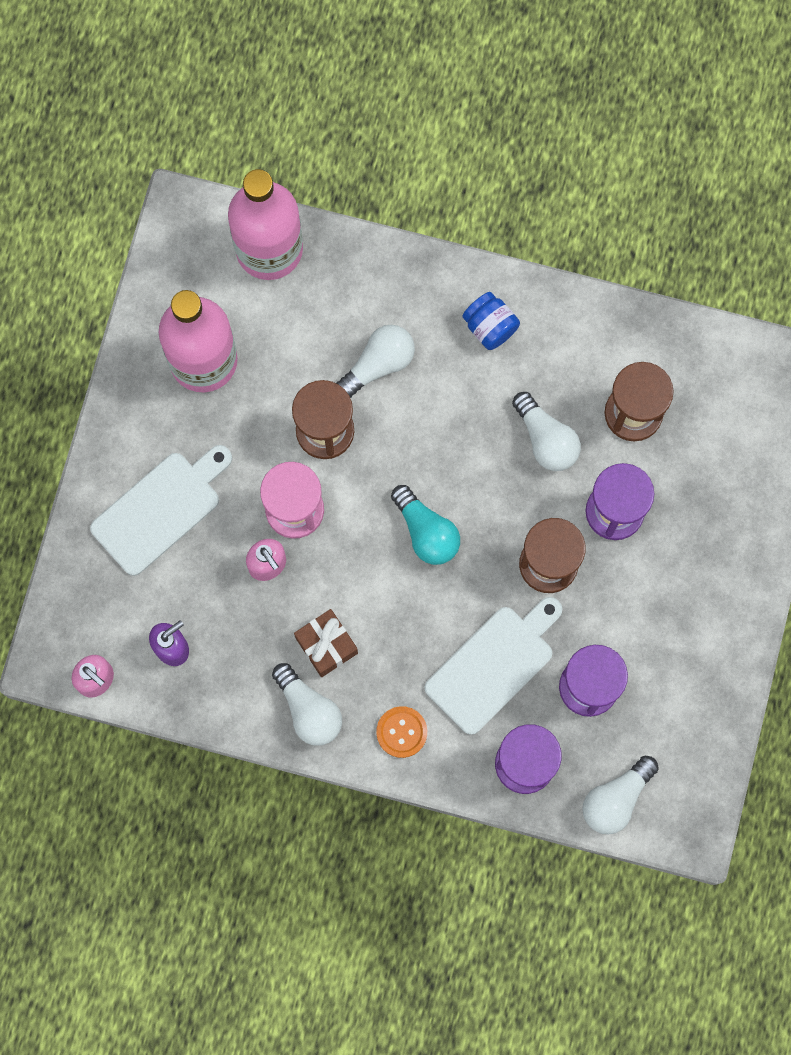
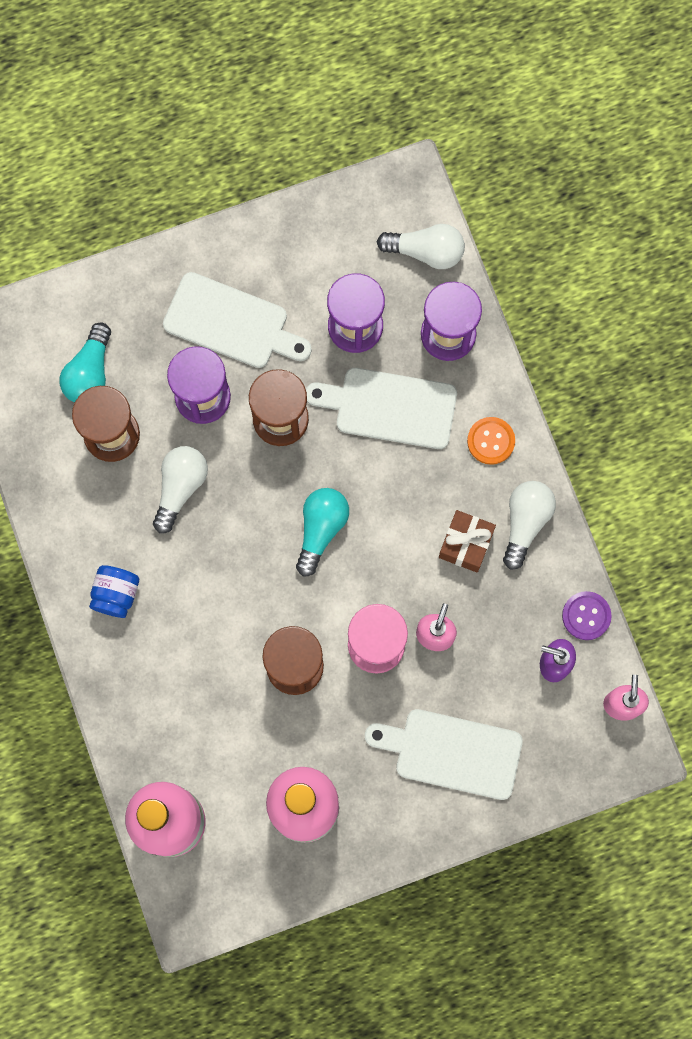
camera: 125 degrees left, 0 degrees up
(191, 704) = (586, 616): none -> purple button
(378, 364) = (209, 662): white light bulb -> none
(665, 581) = (231, 323): none -> white cutting board
(702, 431) = (90, 373): none -> turquoise light bulb

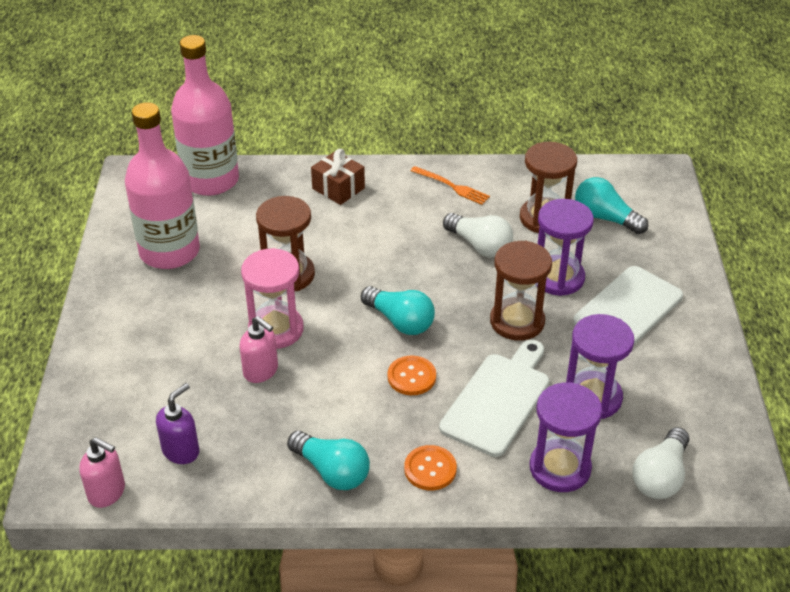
camera: 110 degrees right, 35 degrees down
(90, 548) = (452, 186): none -> orange fork
(116, 594) = (406, 191): blue jar -> none
(390, 493) = (411, 377): none -> orange button
(451, 752) = (150, 353): white cutting board -> none
(466, 544) = (334, 418): brown gift -> brown gift (338, 188)
(525, 522) = (332, 471): white light bulb -> turquoise light bulb
(586, 616) = (211, 491): purple button -> none

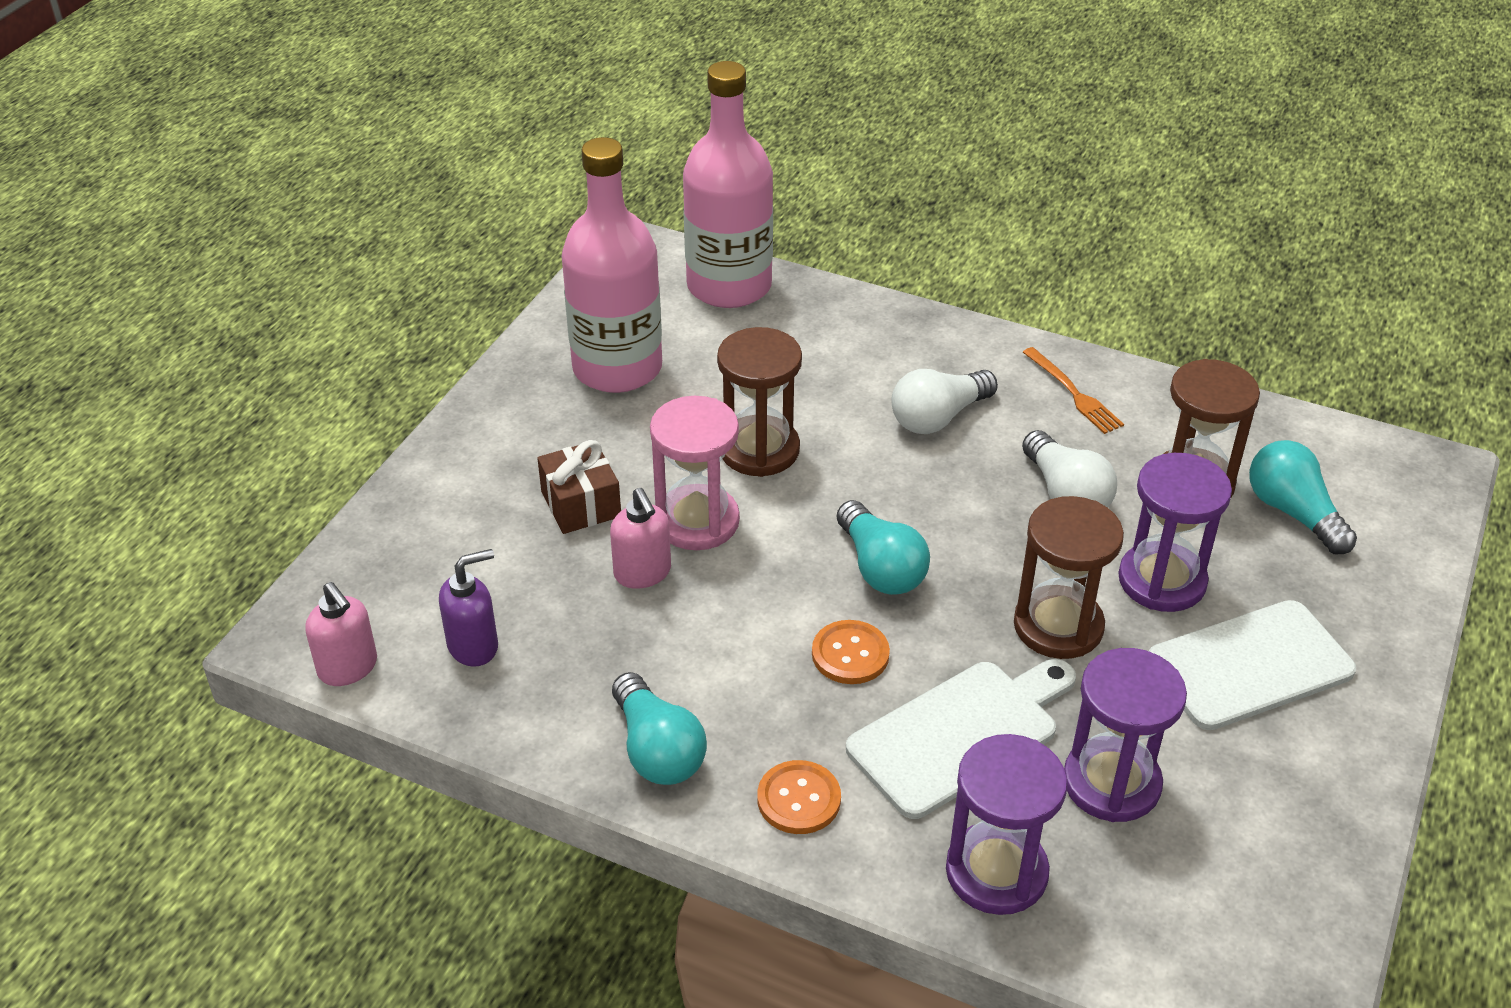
camera: 25 degrees right, 0 degrees up
(338, 188) = (901, 348): brown gift -> brown gift (581, 504)
(660, 476) = (1151, 947): white light bulb -> white light bulb (938, 417)

